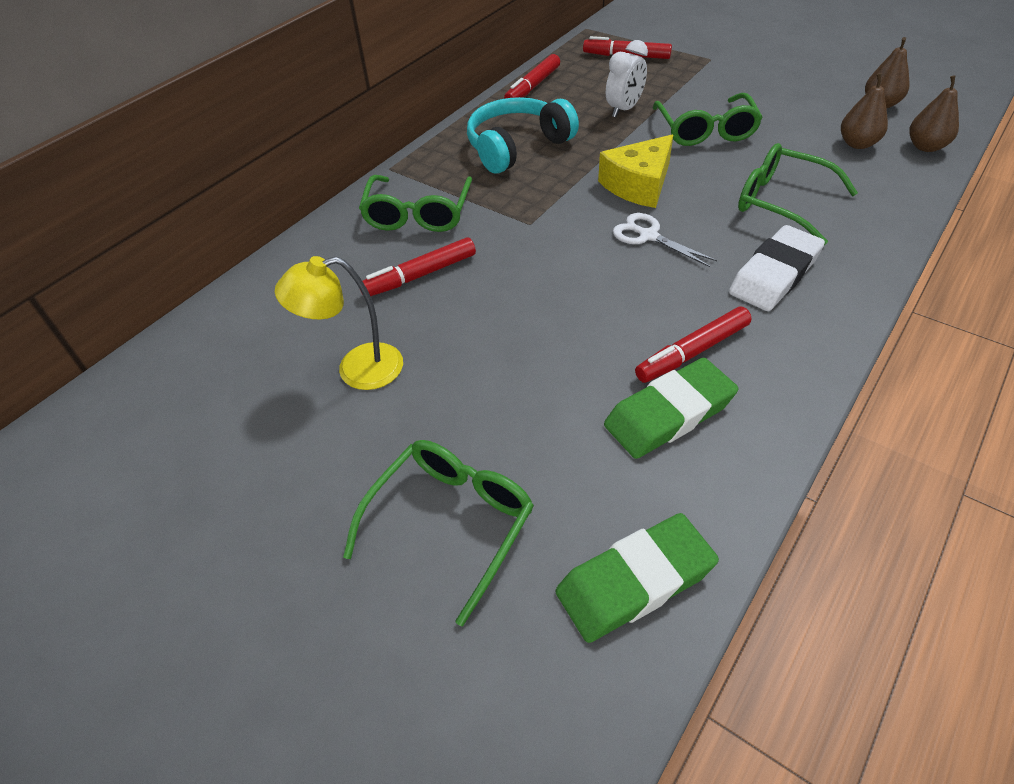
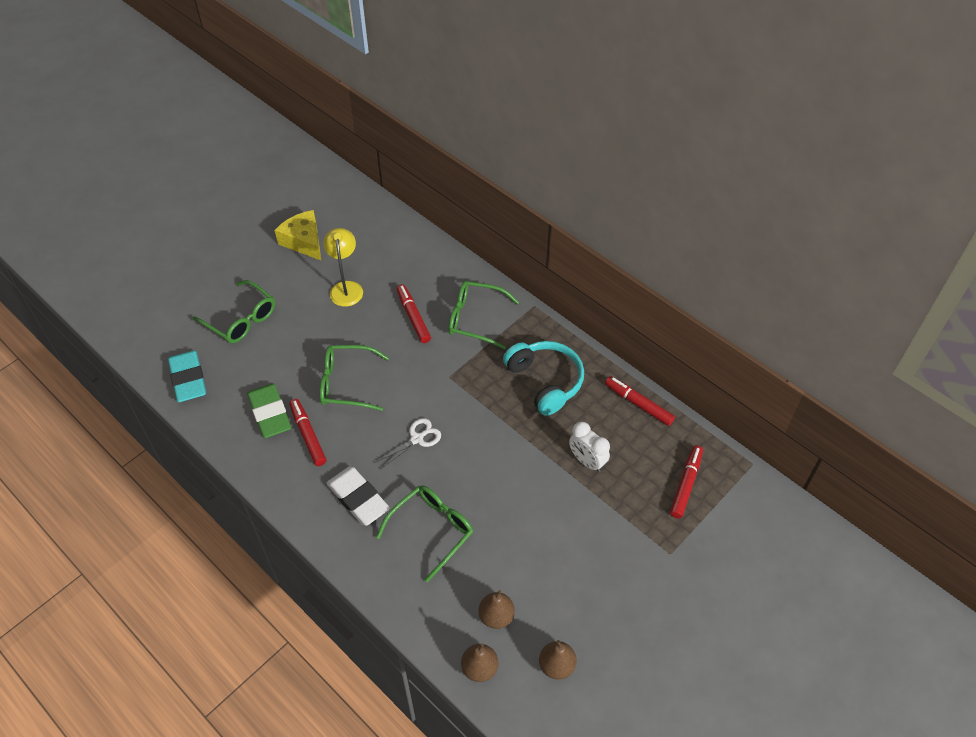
camera: 95 degrees right, 5 degrees up
(635, 581) = (188, 379): green eraser -> turquoise eraser
(639, 185) = (477, 447): yellow cheese -> yellow cheese (304, 241)
(705, 130) = (541, 511): green glasses -> green glasses (346, 383)

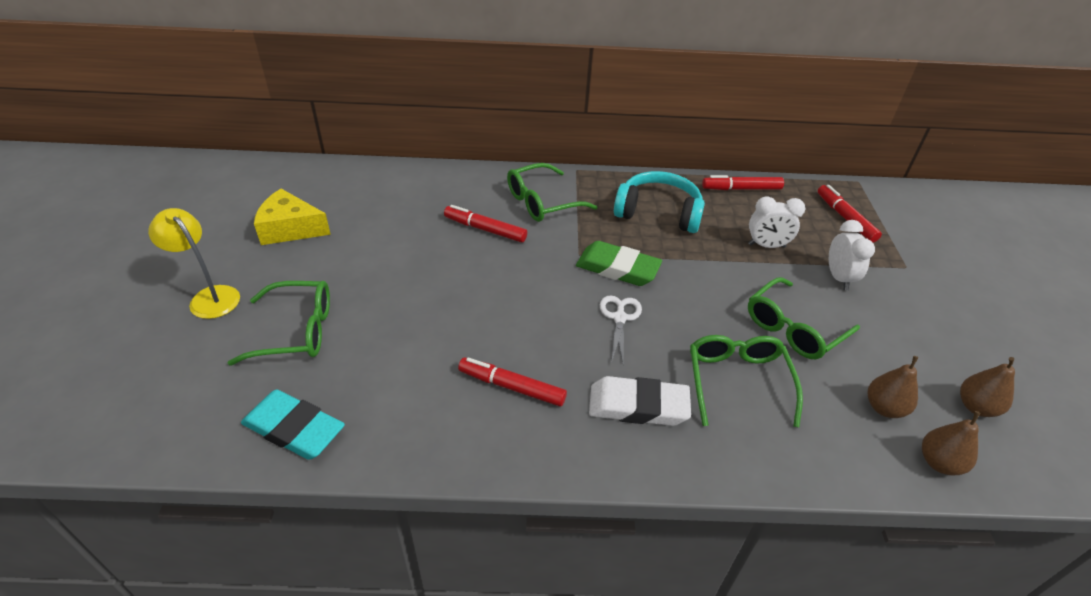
camera: 45 degrees left, 10 degrees down
(270, 413) = (443, 395): green eraser -> green eraser (617, 268)
(346, 288) = (387, 242): yellow lamp -> yellow lamp (209, 297)
(346, 383) = (491, 316): green glasses -> green glasses (793, 328)
(603, 521) = (838, 278): none -> white clock

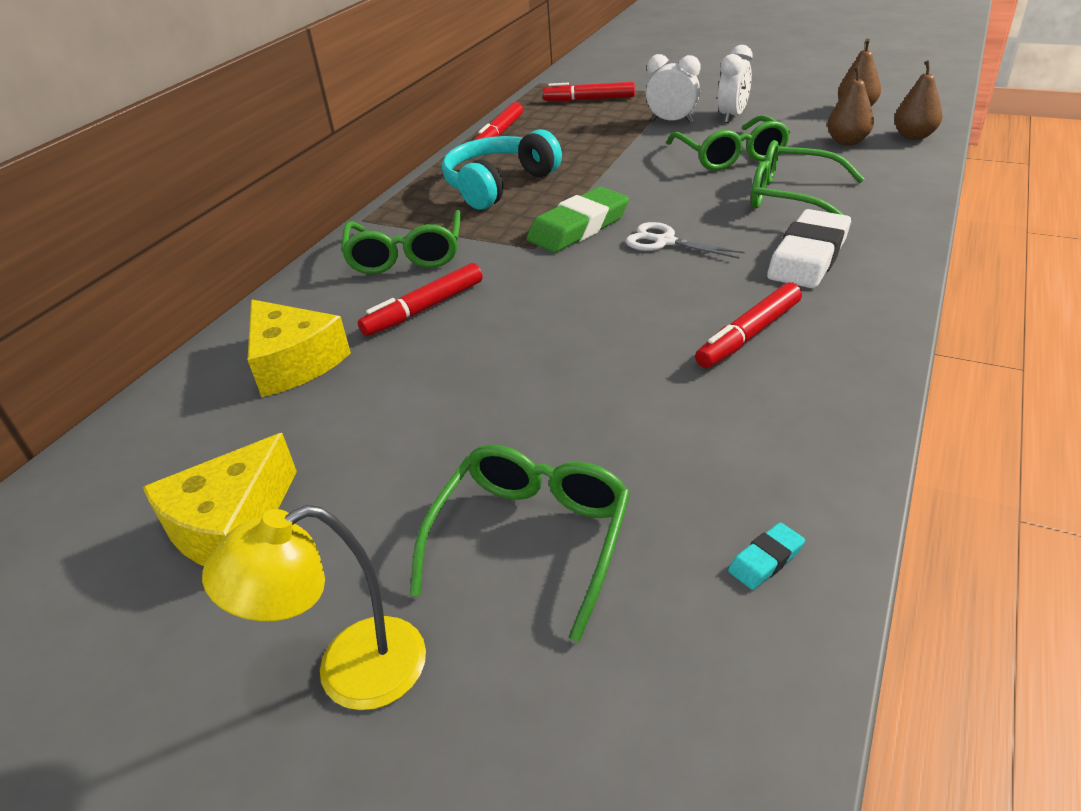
camera: 60 degrees left, 5 degrees down
(294, 429) = (765, 560): turquoise eraser -> turquoise eraser, size x0.44
(416, 200) = (294, 362): none -> yellow cheese
(766, 246) = (601, 142): white clock -> white clock (732, 116)

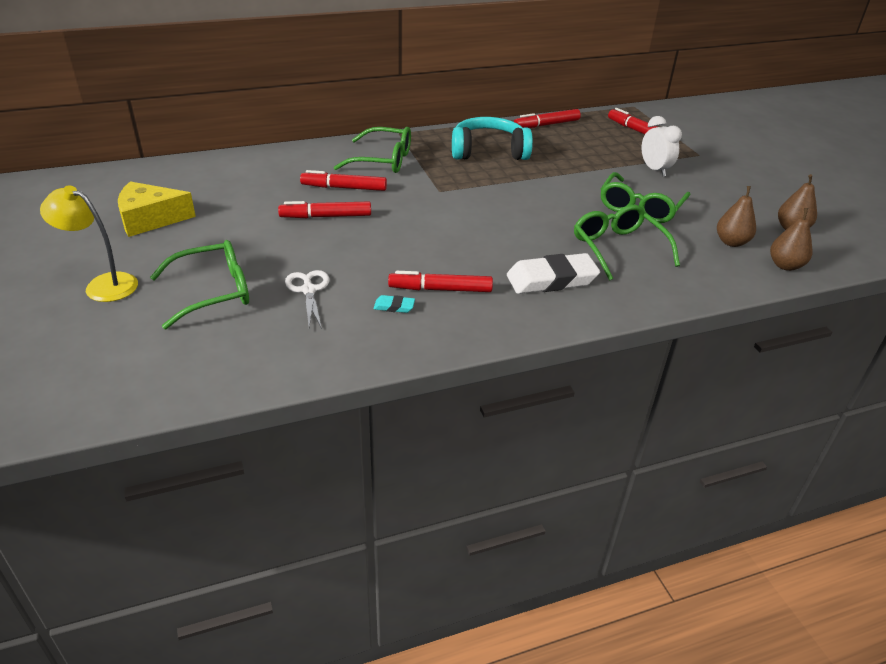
camera: 40 degrees right, 0 degrees up
(294, 362) = (264, 177): yellow cheese -> none
(406, 255) = (383, 160): green glasses -> green glasses turned 120 degrees counterclockwise
(472, 351) = (326, 216): none -> red marker
(578, 227) = (478, 194): green eraser -> none
(665, 242) = (501, 227): white scissors -> white scissors (308, 290)
(732, 116) = (698, 187): white clock -> none
(765, 560) = (262, 359): turquoise eraser -> turquoise eraser (394, 306)

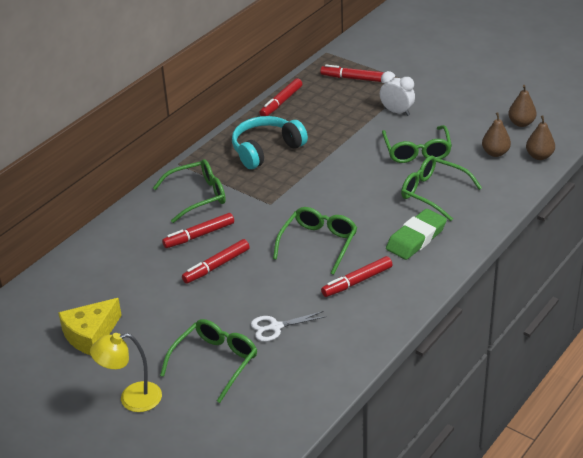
camera: 30 degrees left, 0 degrees up
(308, 290) = (275, 327): white scissors -> white scissors turned 60 degrees counterclockwise
(394, 306) = (342, 309): turquoise eraser -> none
(443, 240) = (318, 243): none -> green glasses
(551, 279) = (416, 238): white eraser -> green eraser

